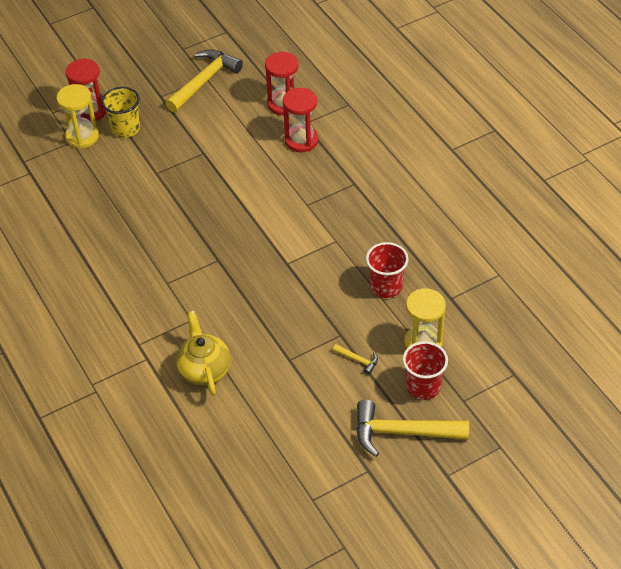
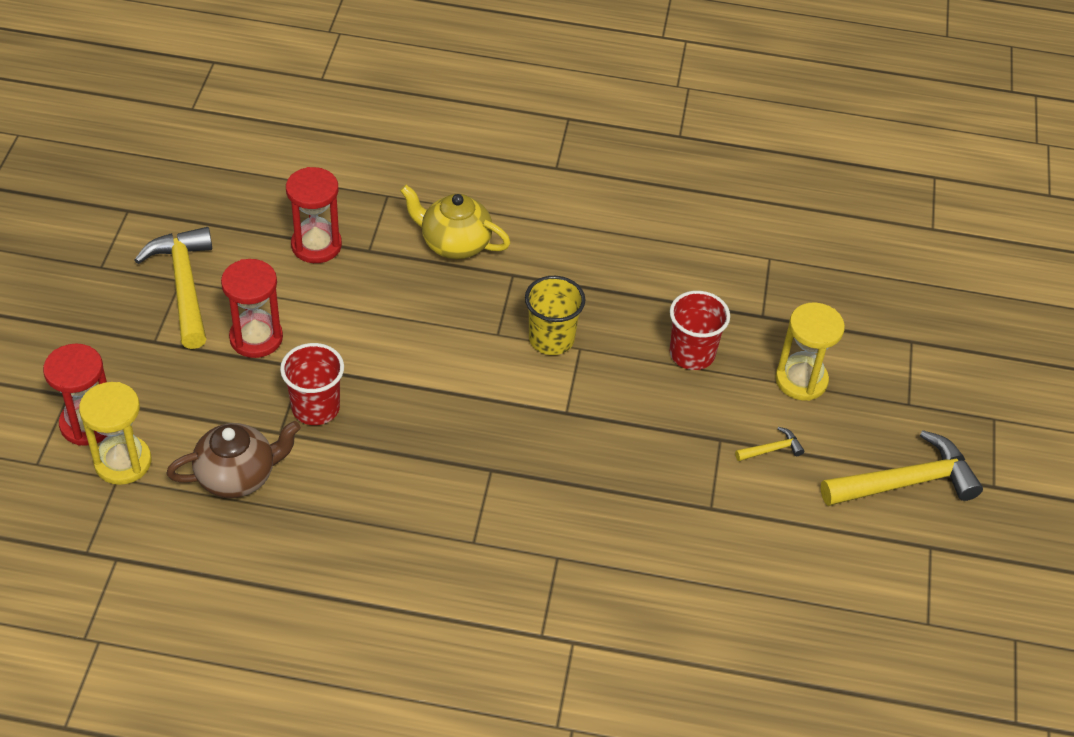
camera: 55 degrees left, 0 degrees up
(115, 177) = (237, 476): none -> brown teapot
(125, 129) = (166, 411): yellow cup -> yellow cup (551, 339)
(204, 369) = (647, 596): yellow teapot -> yellow teapot (454, 243)
(301, 140) = (393, 271): red hourglass -> red hourglass (256, 338)
(402, 432) = (906, 482): yellow hammer -> yellow hammer turned 150 degrees counterclockwise
(423, 386) = (860, 422): red cup -> red cup (315, 408)

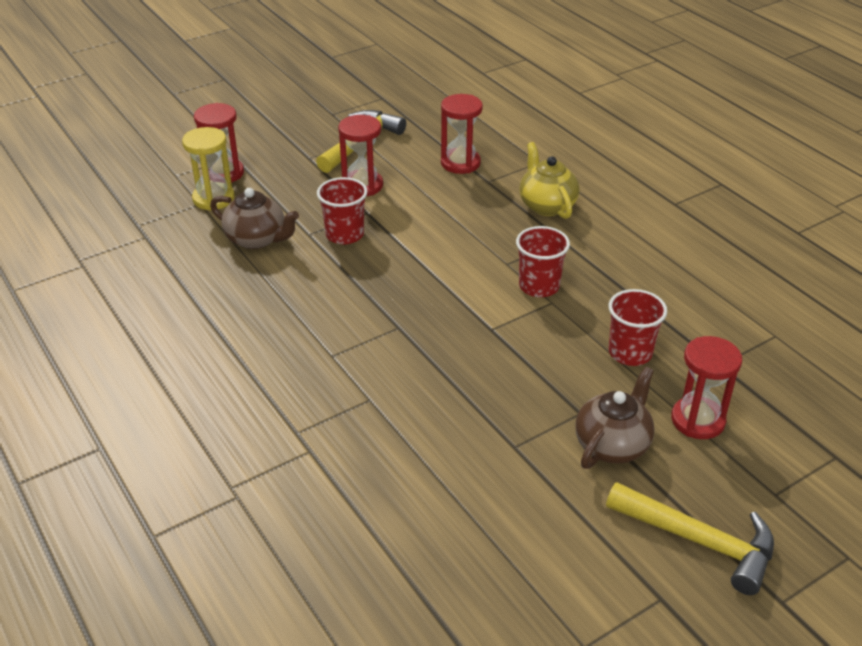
camera: 50 degrees right, 10 degrees down
(551, 339) = (539, 286): yellow cup -> red cup
(771, 449) = (612, 445): yellow hammer -> brown teapot
(801, 380) = (697, 420): yellow hourglass -> red hourglass

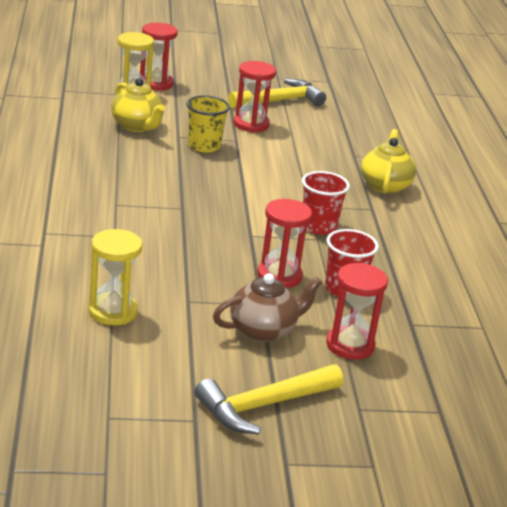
camera: 25 degrees right, 10 degrees down
(257, 239) = (137, 126): brown teapot -> yellow teapot
(344, 235) = (204, 146): red cup -> yellow cup
(460, 163) = (345, 138): red hourglass -> red hourglass (279, 276)
(460, 502) = (113, 312): none -> yellow hourglass
(699, 541) = (263, 406): yellow hammer -> yellow hammer turned 90 degrees clockwise

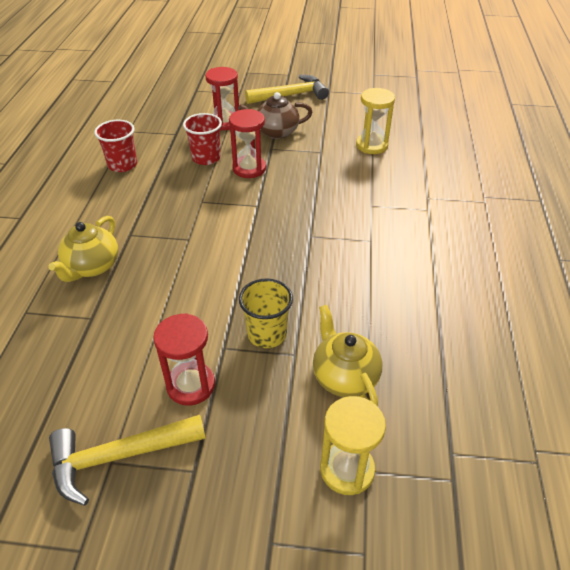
camera: 165 degrees left, 15 degrees up
(156, 83) = (306, 513): red hourglass -> none
(318, 226) = (193, 214): red cup -> red cup (122, 165)

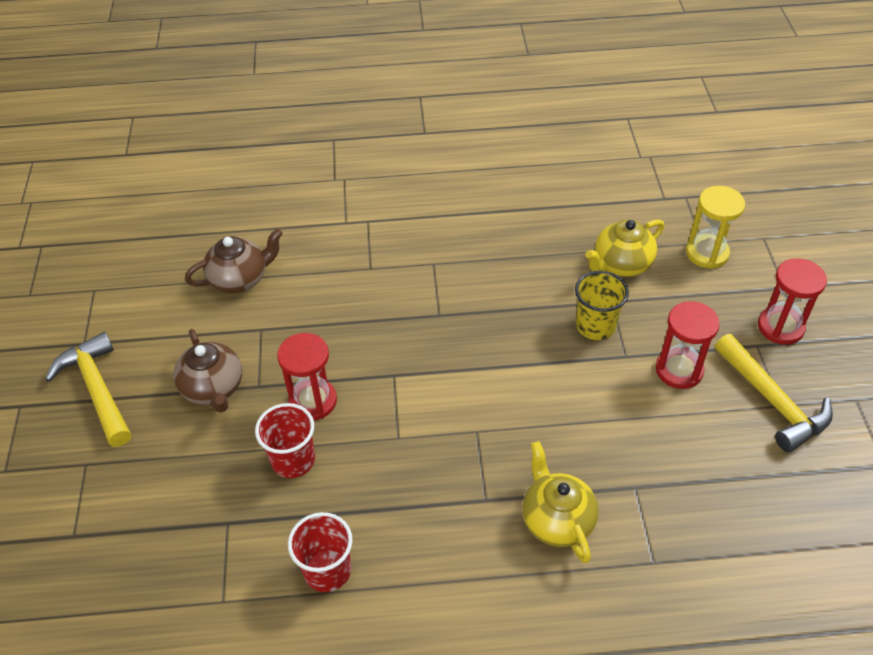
camera: 100 degrees left, 5 degrees up
(92, 267) = (557, 520): yellow teapot -> yellow teapot turned 120 degrees counterclockwise
(225, 122) = (187, 461): red hourglass -> red hourglass (780, 327)
(371, 145) = (240, 279): yellow hourglass -> brown teapot

